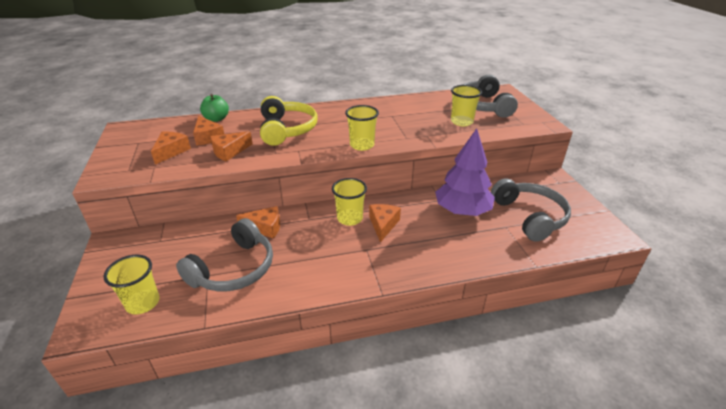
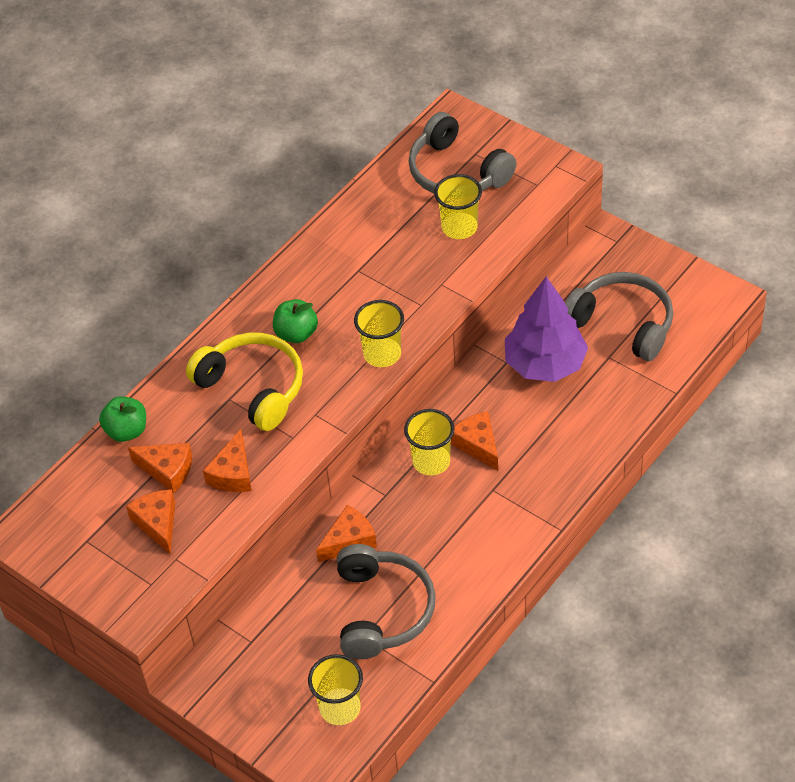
camera: 35 degrees left, 15 degrees up
(333, 122) = (296, 334): none -> green apple

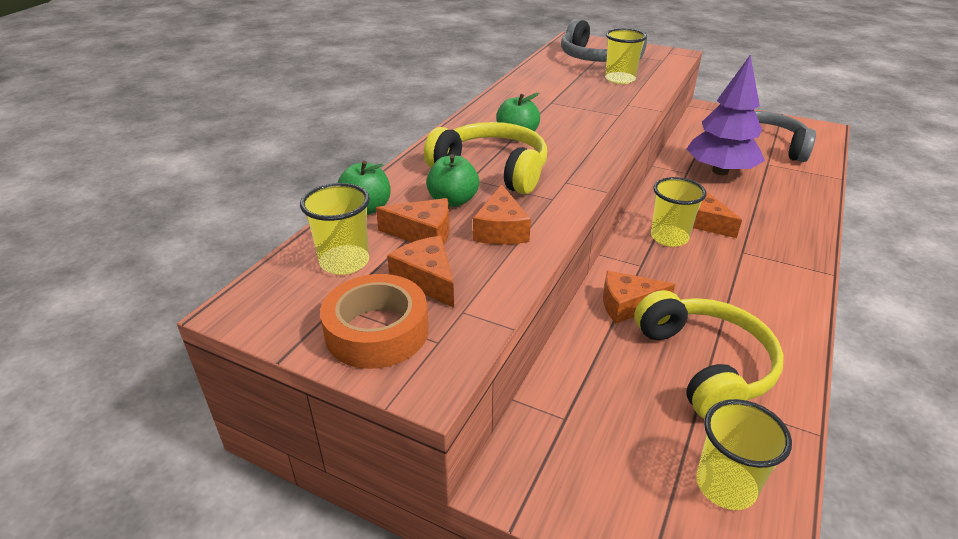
camera: 15 degrees left, 15 degrees down
(111, 569) = (377, 331): none -> orange tape
(204, 429) = (453, 201): none -> green apple
(349, 541) = (627, 305): orange cheese -> orange cheese turned 135 degrees counterclockwise
(382, 354) = (605, 142): yellow cup -> yellow cup (344, 262)
(382, 610) = (705, 365): grey headphones -> yellow headphones

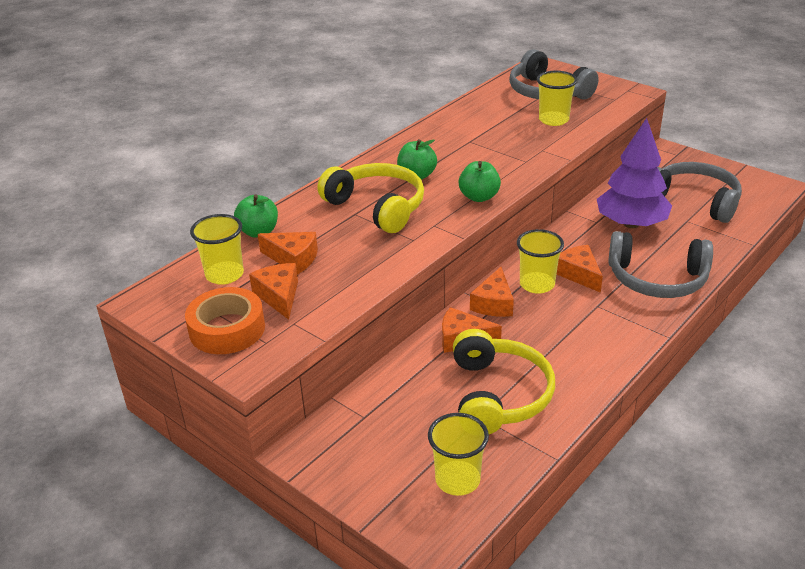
camera: 15 degrees right, 0 degrees up
(453, 201) = (330, 232): green apple -> green apple (479, 197)
(501, 230) = (355, 262): orange cheese -> orange cheese (494, 303)
(780, 219) = (657, 279): none -> grey headphones

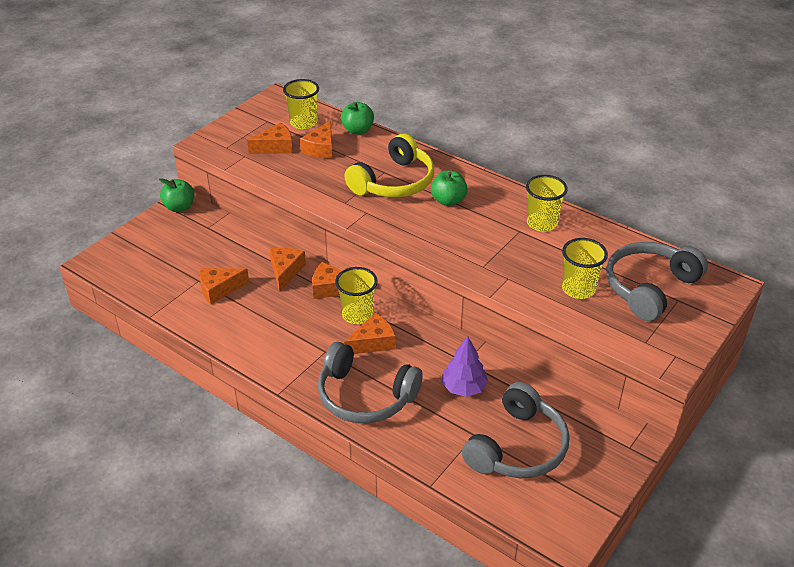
camera: 85 degrees right, 5 degrees up
(227, 329) = (242, 131): orange tape -> none
(457, 480) = (141, 270): yellow cup -> yellow cup (542, 223)
(479, 197) = (412, 236): green apple -> green apple (179, 207)
(498, 395) = (219, 289): yellow headphones -> orange cheese
(631, 224) = (464, 388): purple tree -> purple tree, size x0.59
(657, 279) = (365, 396): grey headphones -> grey headphones turned 75 degrees counterclockwise

